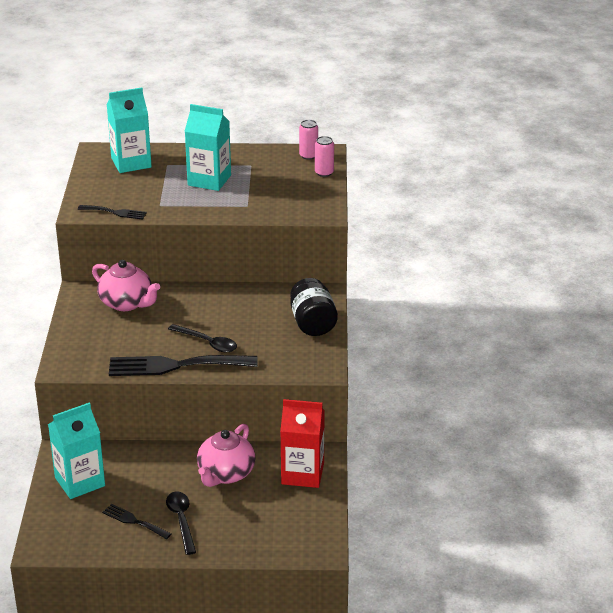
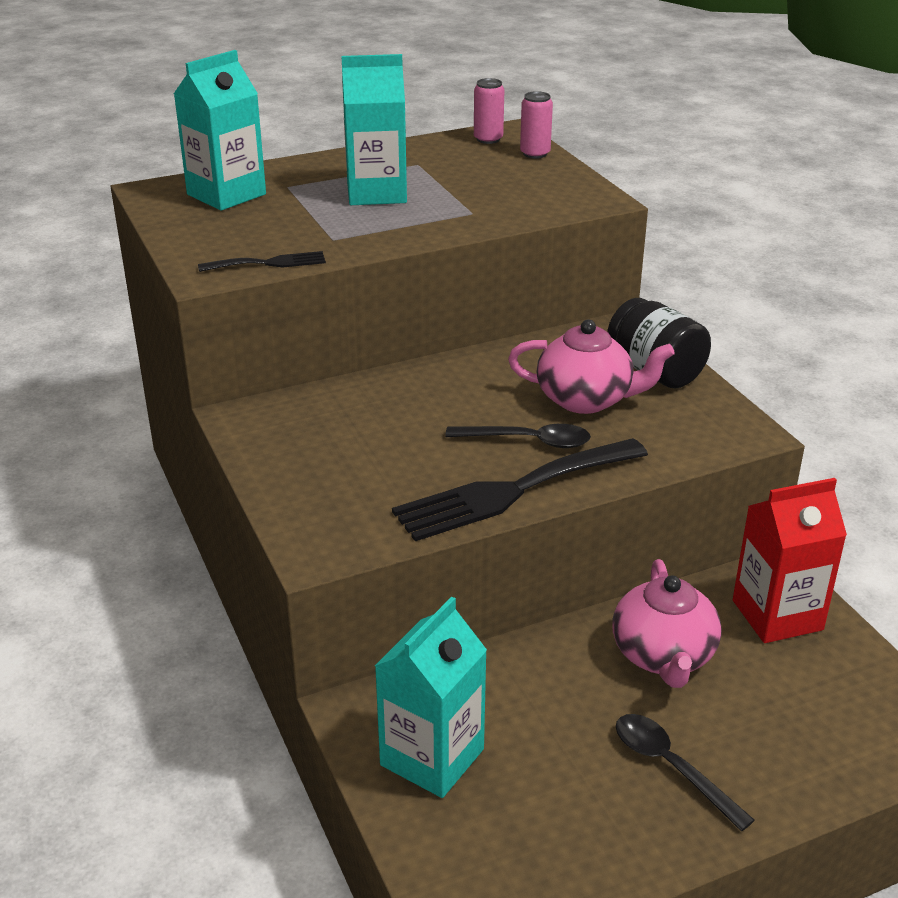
camera: 25 degrees left, 0 degrees up
(127, 303) = (337, 415): pink teapot -> pink teapot (586, 399)
(134, 521) = (592, 799): black fork -> none

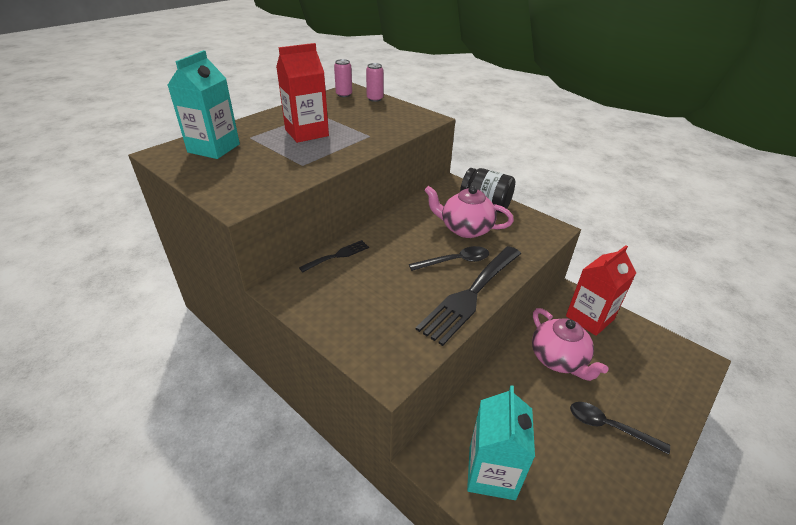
camera: 25 degrees left, 5 degrees up
(268, 263) = (273, 188): black fork -> black fork (338, 255)
(376, 193) = (306, 133): turquoise carton -> red carton
(586, 399) = (465, 229): pink teapot -> pink teapot turned 150 degrees counterclockwise

